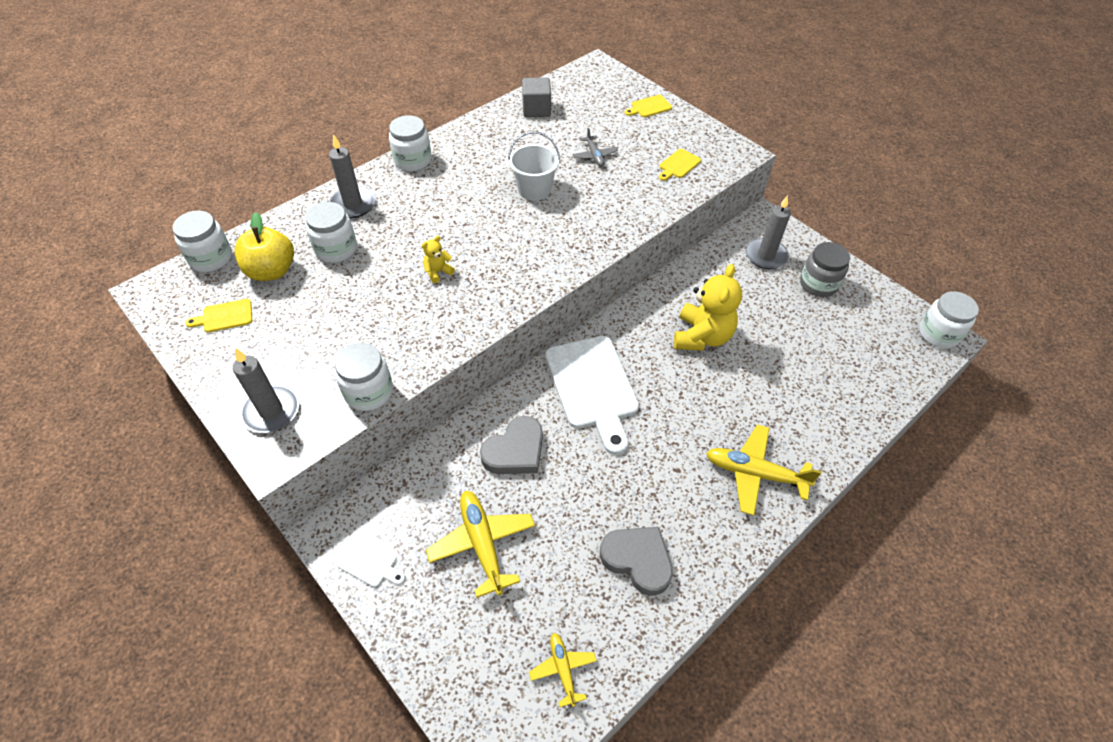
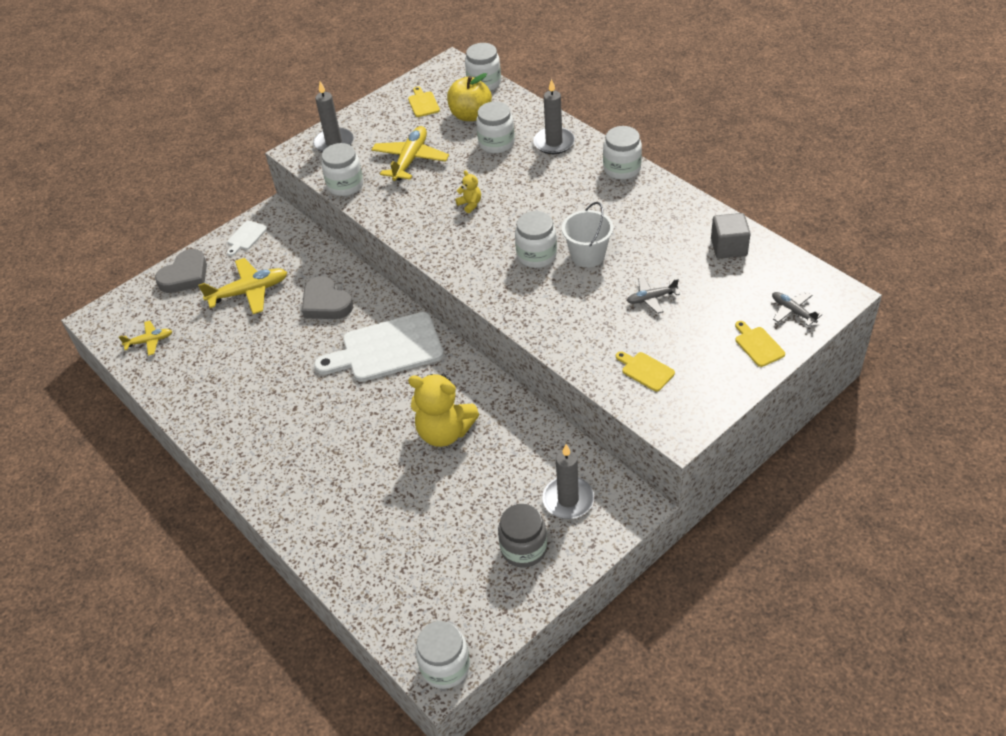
camera: 95 degrees right, 5 degrees down
(529, 223) = (536, 255): none -> white jar
(613, 87) = (792, 311): none -> grey plane
(637, 560) = (219, 381): grey heart -> grey heart (185, 276)
(754, 473) = (283, 464): yellow plane -> yellow plane (410, 160)

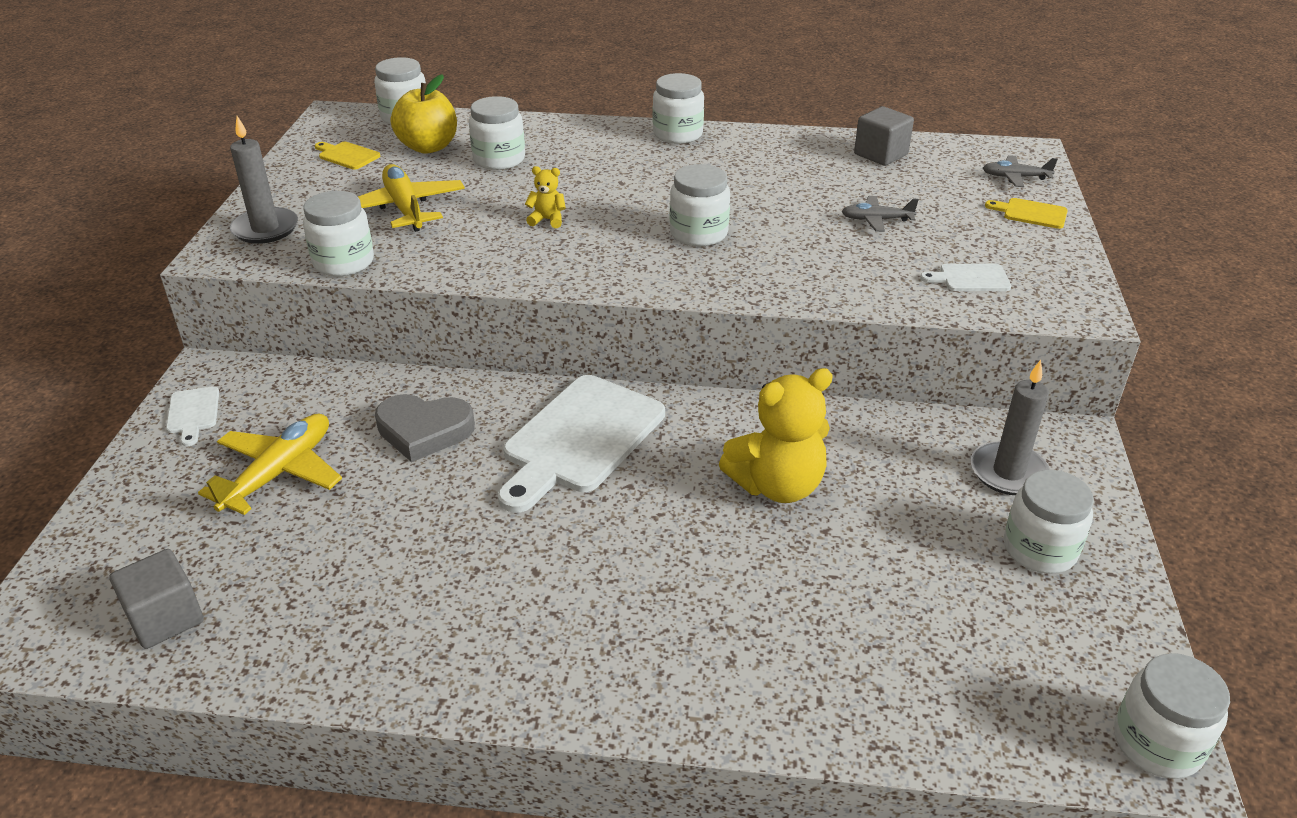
camera: 45 degrees left, 10 degrees down
(149, 341) = (165, 618): yellow plane -> grey cube
(185, 276) = (135, 503): grey heart -> none
(523, 548) = (1039, 549): grey jar -> white jar
(554, 143) = (568, 138): grey candle -> none
(587, 255) = (754, 212): white bucket -> none
(645, 370) = (970, 278): yellow cutting board -> white cutting board
(651, 298) = (876, 220): grey plane -> grey plane turned 60 degrees clockwise

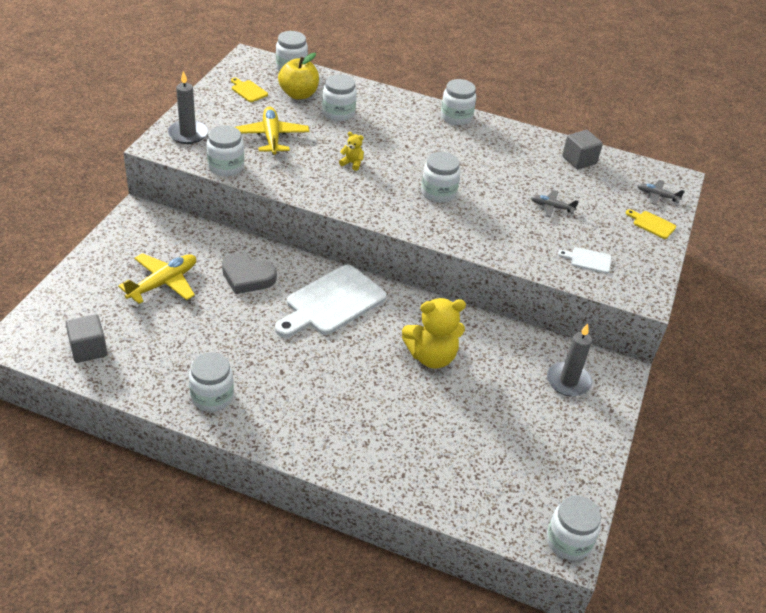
camera: 10 degrees right, 5 degrees up
(193, 413) = (125, 236): white cutting board -> none
(1039, 549) = (562, 428): white jar -> white jar (212, 397)

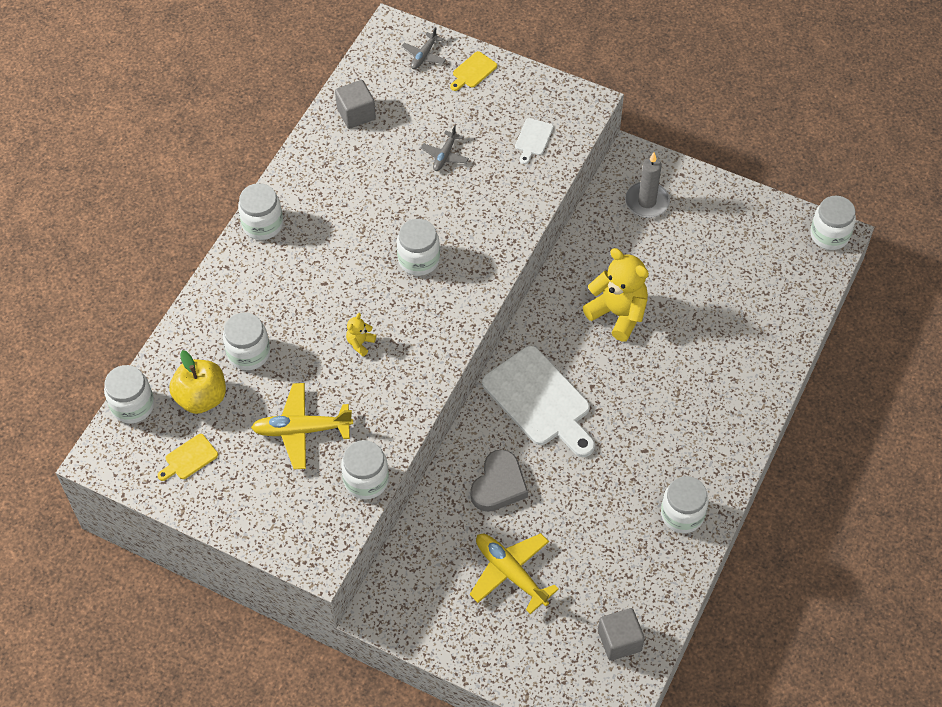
camera: 80 degrees left, 15 degrees up
(188, 134) = (292, 527): grey candle -> none
(431, 356) = (618, 313): yellow teddy bear -> yellow teddy bear turned 45 degrees counterclockwise

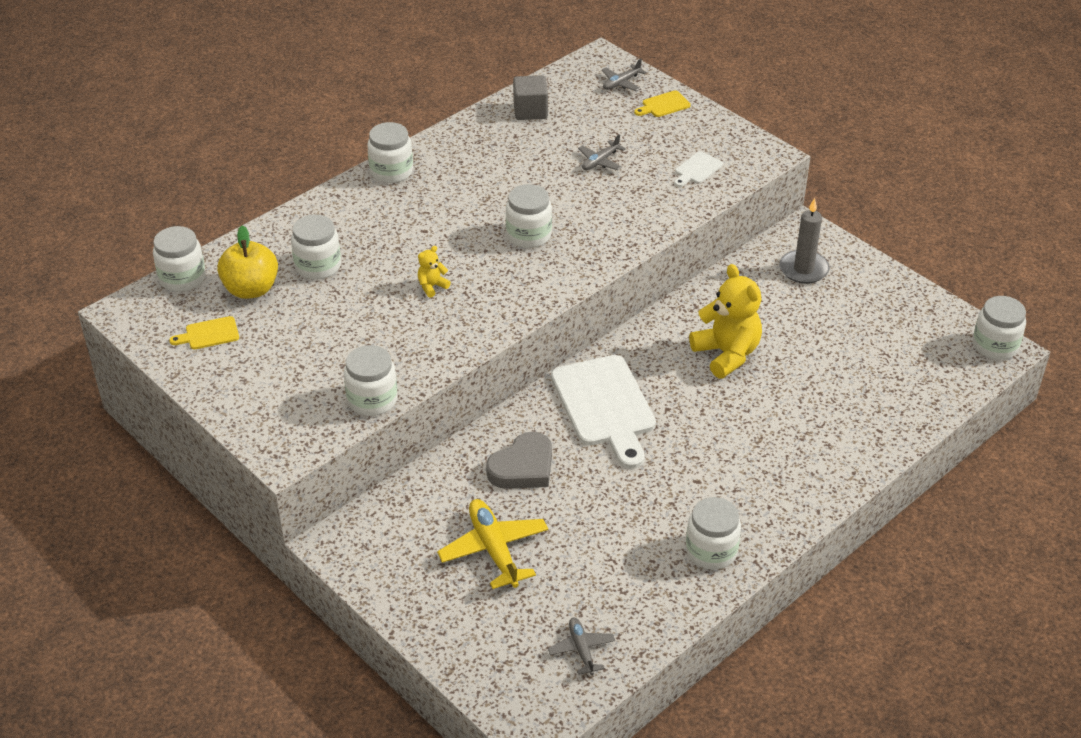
camera: 20 degrees right, 15 degrees down
(301, 430) = (332, 341): yellow plane -> none
(619, 641) = (581, 649): grey cube -> grey plane

